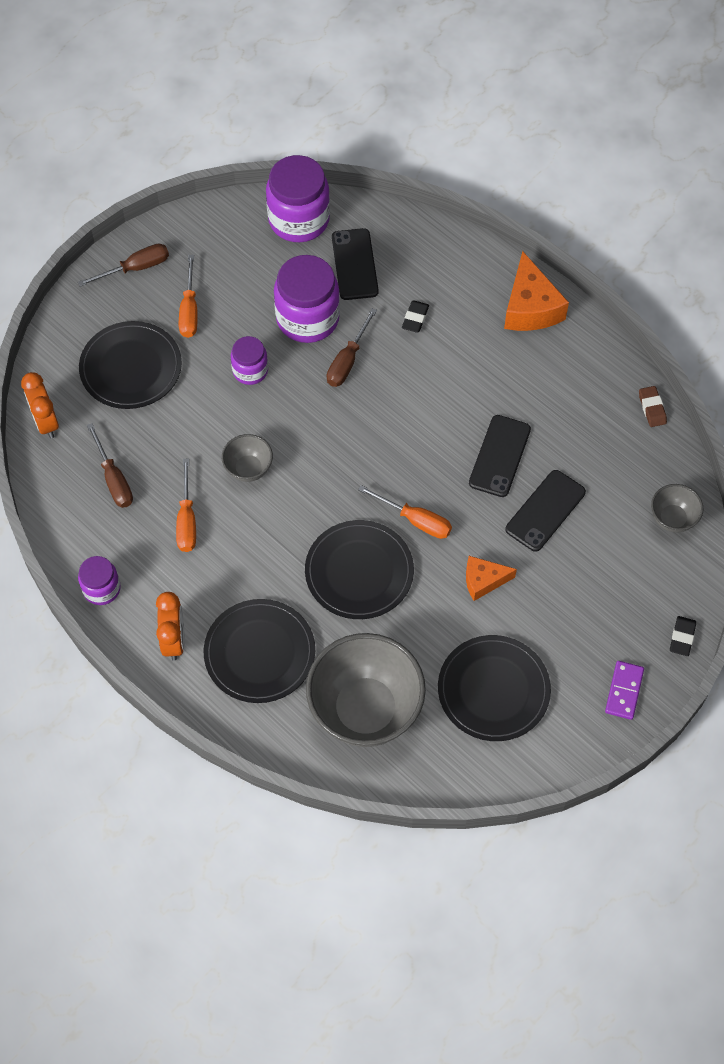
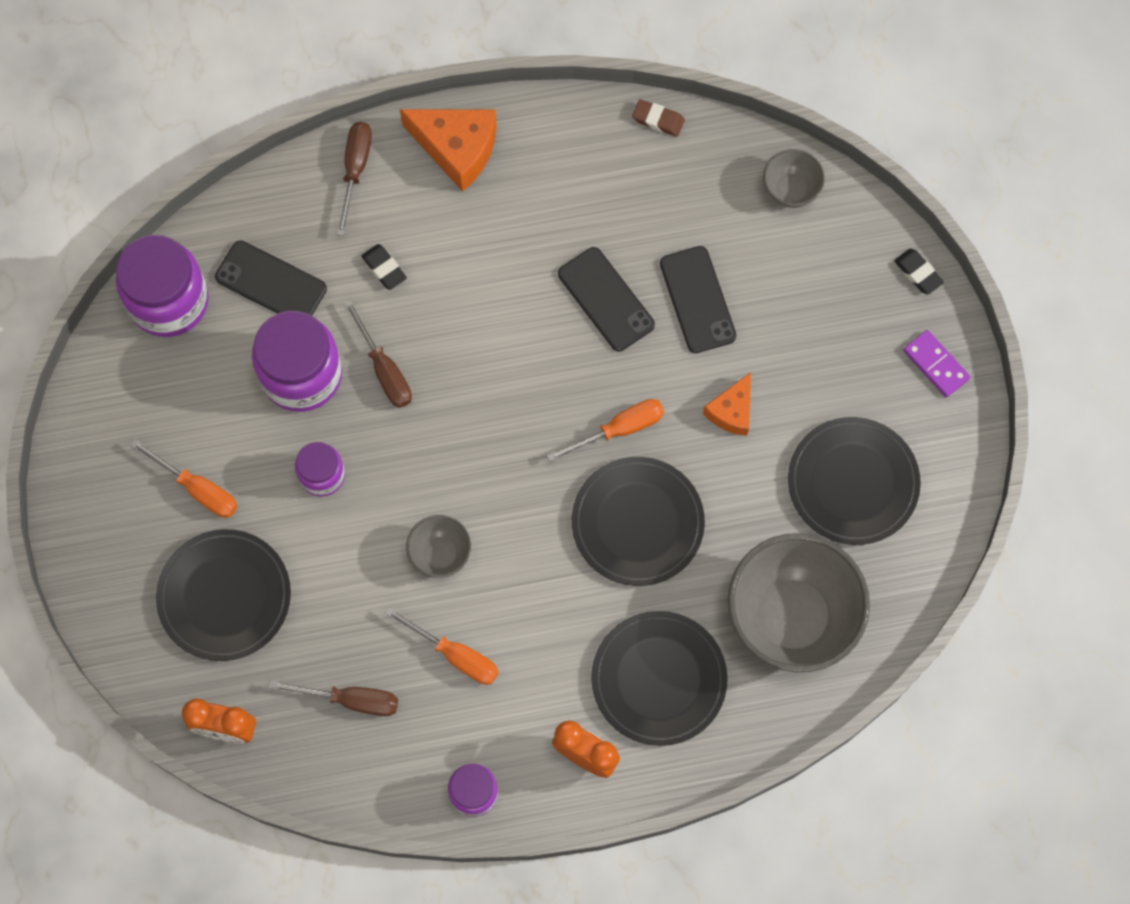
camera: 55 degrees left, 10 degrees up
(135, 268) = (98, 511): brown screwdriver -> brown screwdriver (355, 170)

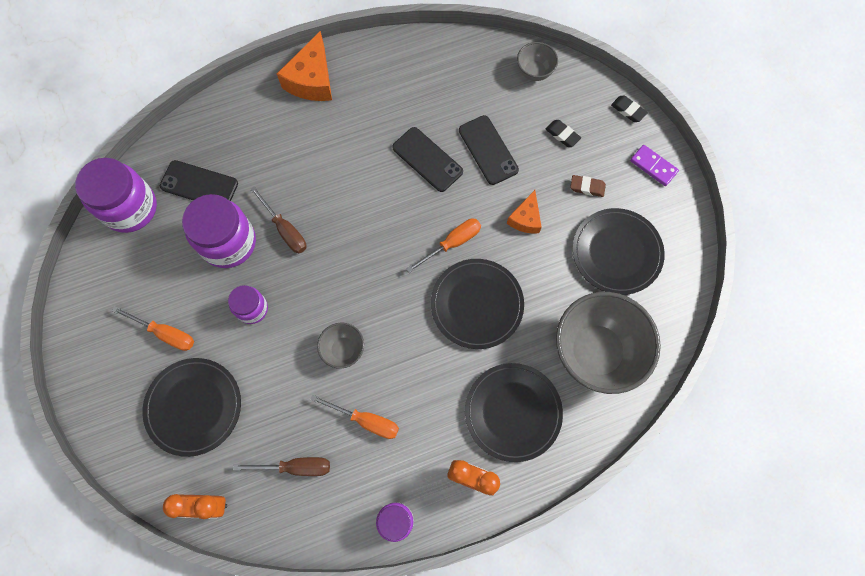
camera: 10 degrees left, 0 degrees up
(355, 170) = (246, 103): brown screwdriver -> none
(384, 268) = (275, 163): black eraser -> black eraser (562, 135)
(456, 149) = (312, 80): orange cheese -> orange cheese turned 90 degrees clockwise
(658, 120) = (440, 42): brown eraser -> brown eraser (587, 187)

